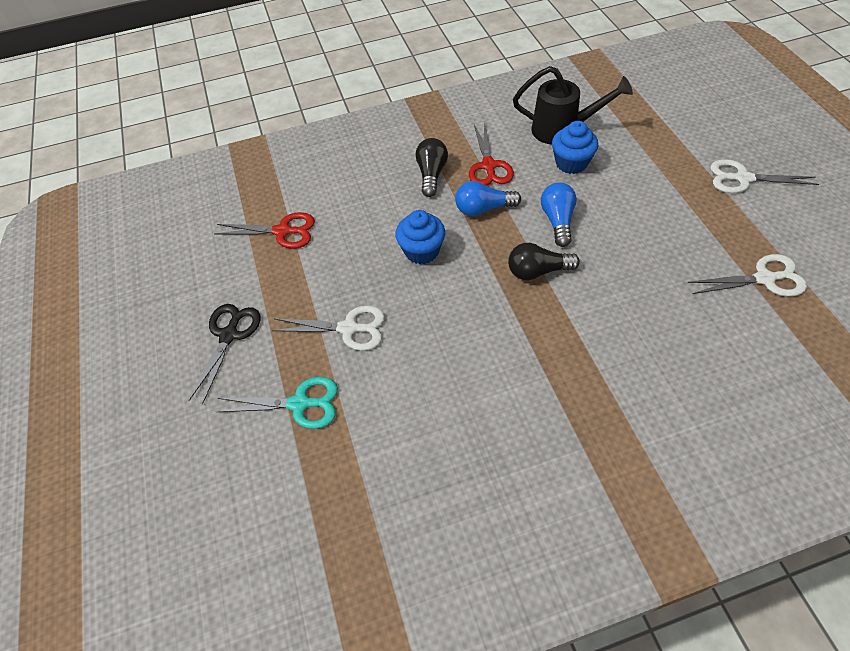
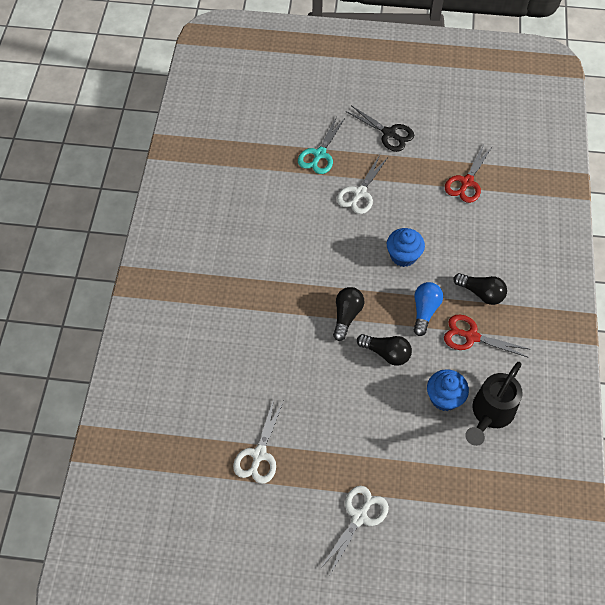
camera: 110 degrees right, 5 degrees up
(557, 221) = (386, 353): blue light bulb -> black light bulb

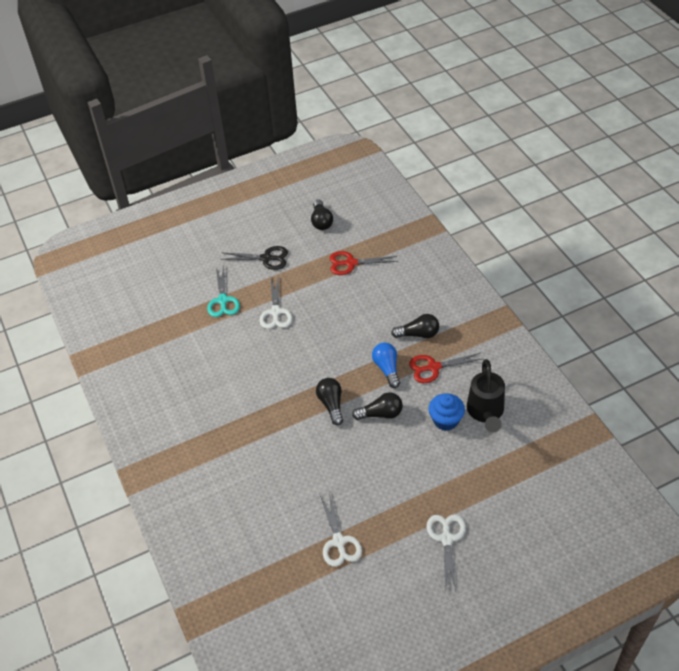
camera: 30 degrees left, 10 degrees down
(403, 255) = (342, 339): blue cupcake -> none
(466, 182) = (351, 263): red scissors -> red scissors turned 90 degrees clockwise
(468, 123) = (321, 221): none -> black light bulb

